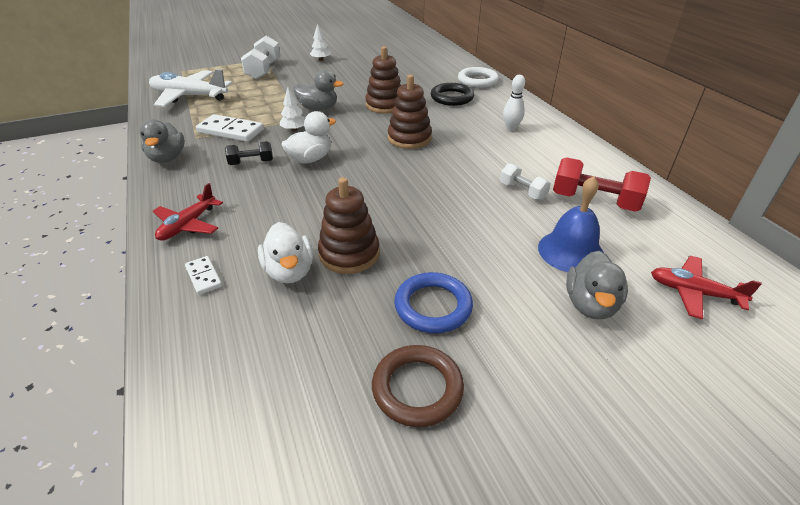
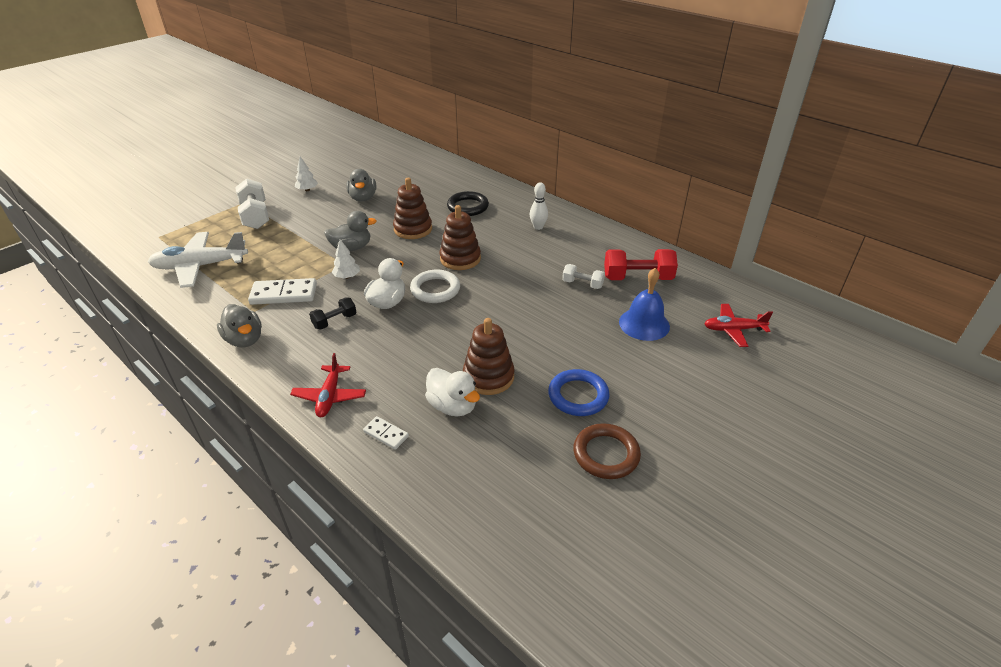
camera: 25 degrees left, 0 degrees up
(477, 80) = (478, 183): white ring -> white ring (435, 289)
(590, 304) = (677, 359): grey duck -> grey duck (363, 198)

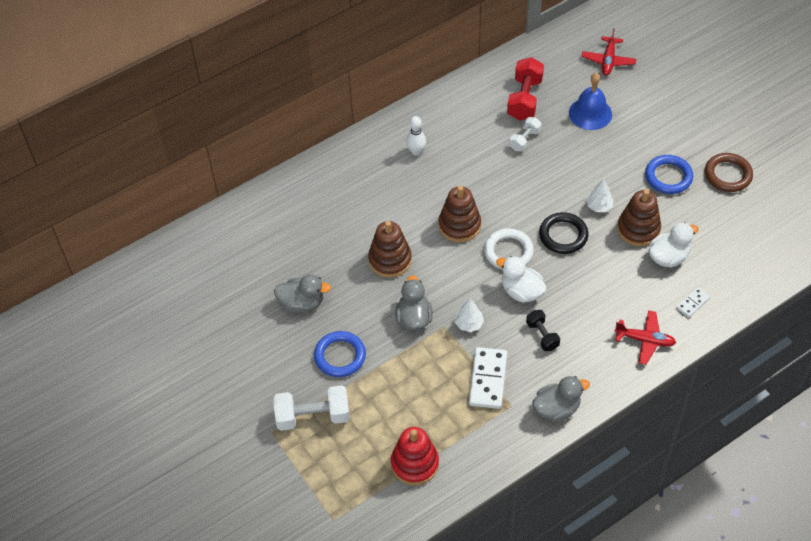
camera: 75 degrees left, 15 degrees up
(200, 266) = (414, 464): white plane -> red stacking toy
(307, 190) = (261, 362): white tree -> white tree (599, 206)
(312, 220) = (340, 356): none -> blue ring
(468, 207) = (355, 205): black ring -> black ring (563, 235)

